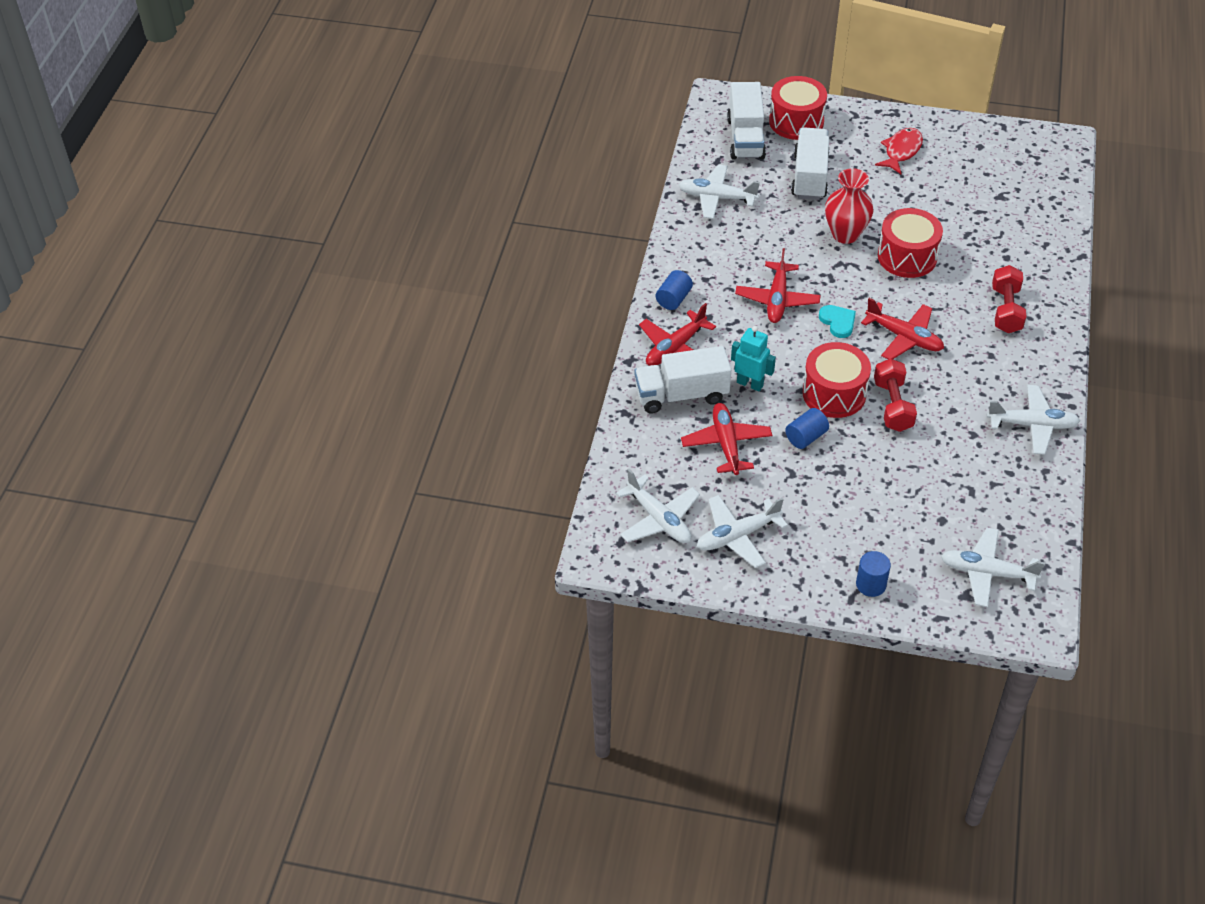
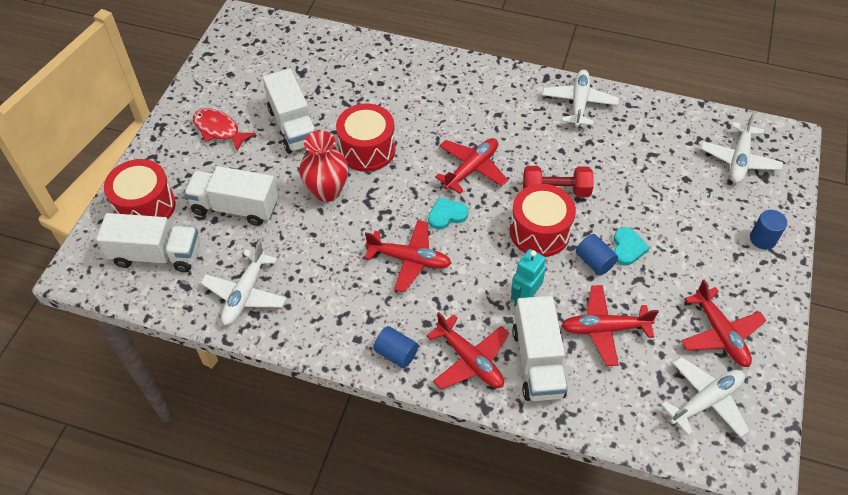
camera: 85 degrees left, 5 degrees up
(737, 536) = (720, 334): white plane -> red plane
(830, 464) = (627, 248): none -> turquoise heart
(922, 200) = (293, 126): none -> white truck
(1006, 310) = (445, 95): red dumbbell -> none

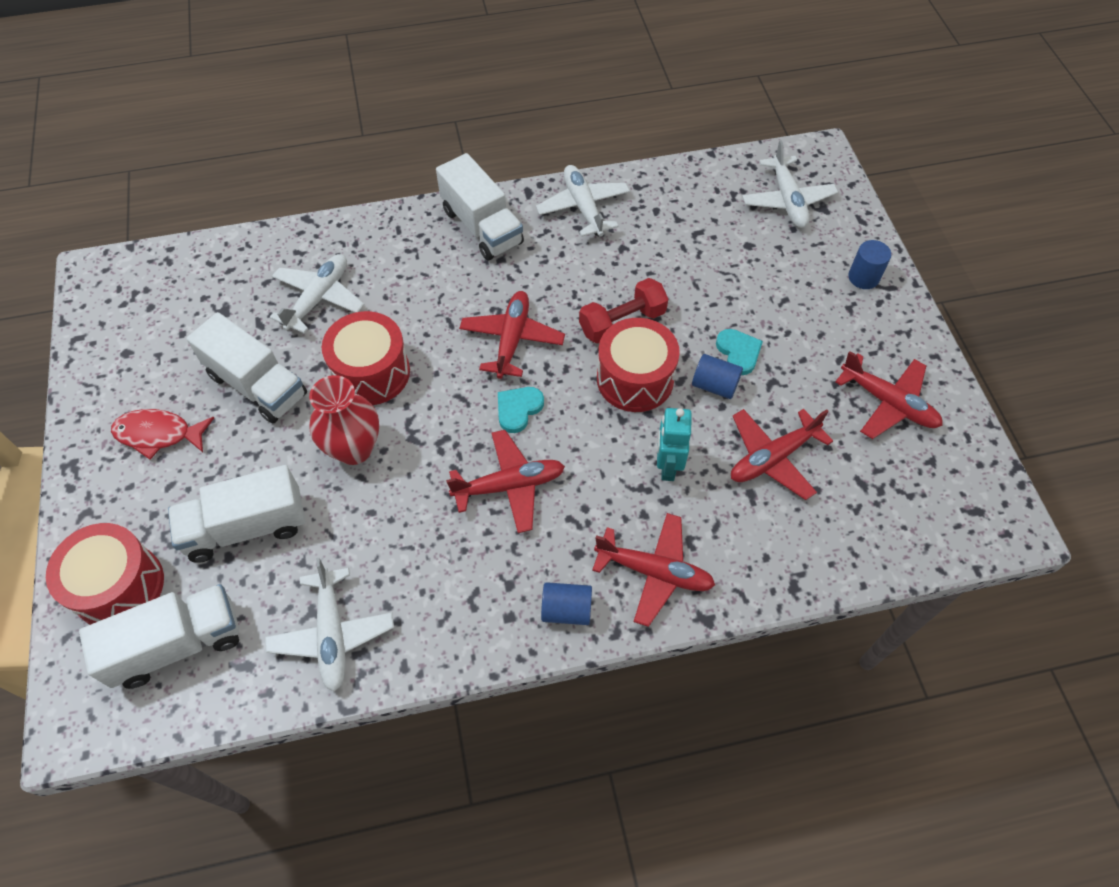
camera: 30 degrees left, 5 degrees up
(537, 361) = (728, 533): white truck -> white truck (482, 227)
(706, 401) = (920, 485): white plane -> white plane (319, 298)

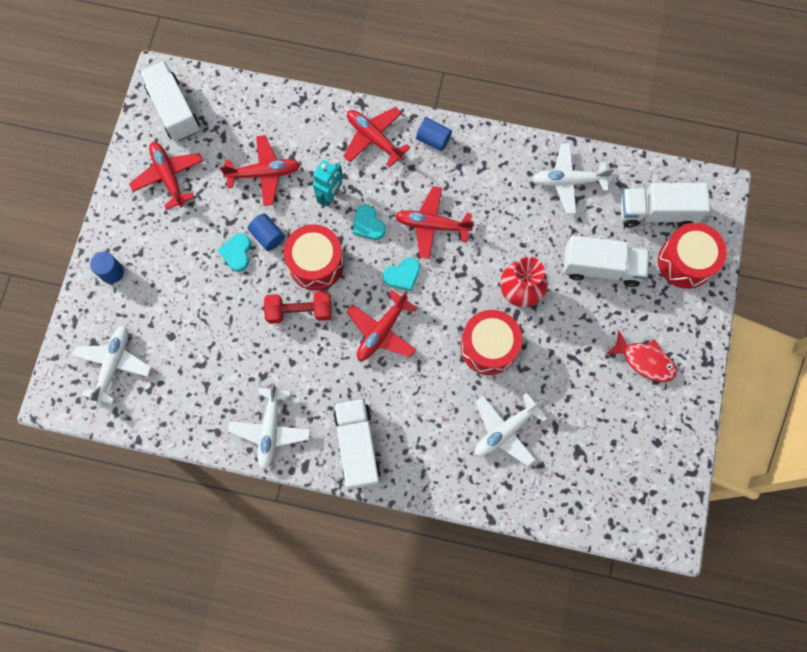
camera: 155 degrees left, 15 degrees up
(257, 385) = (569, 371): white truck -> white truck (174, 110)
(332, 634) = (568, 181): white plane -> white plane turned 105 degrees counterclockwise
(596, 451) = (368, 224): none -> turquoise heart

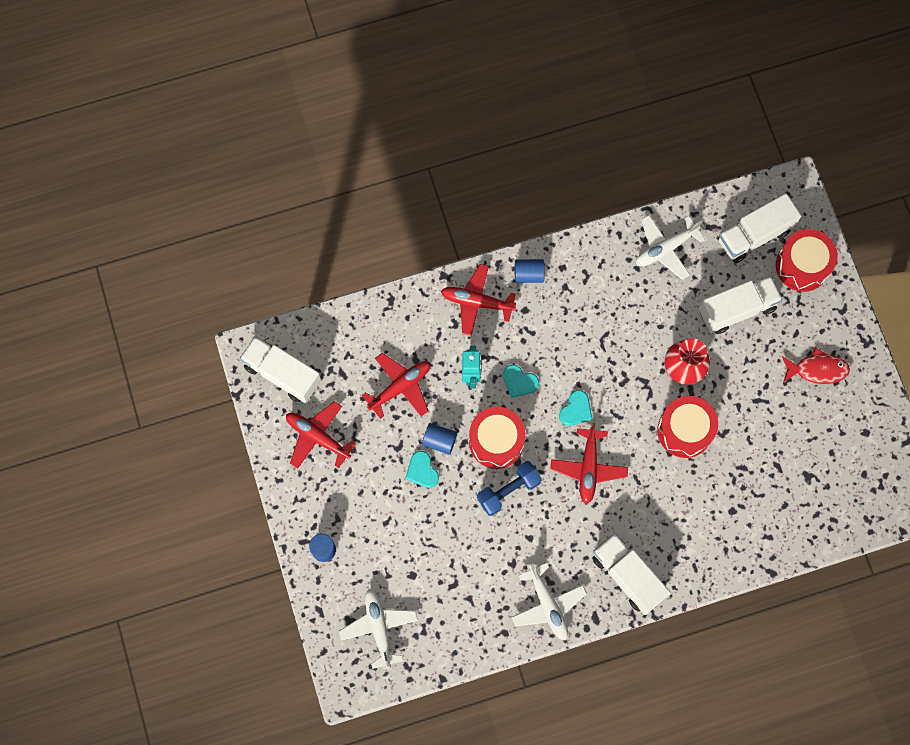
camera: 30 degrees left, 0 degrees up
(299, 311) = (508, 490): red dumbbell -> blue dumbbell
(432, 225) = (574, 352): red plane -> none
(505, 430) = (740, 493): white plane -> none

